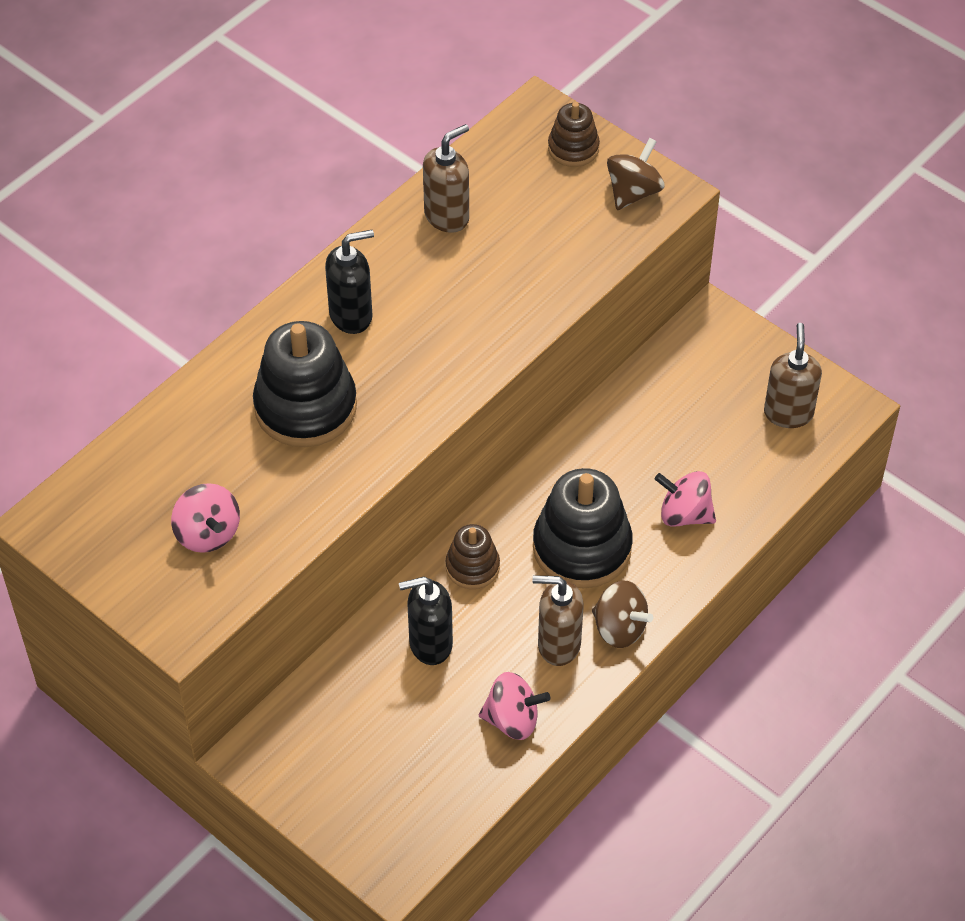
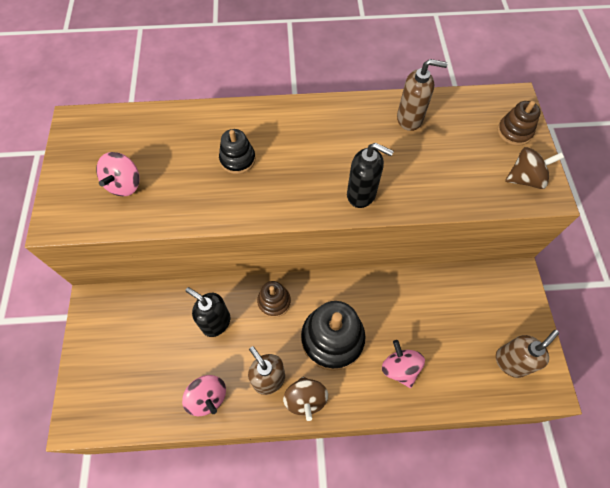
camera: 45 degrees right, 10 degrees up
(305, 407) = (237, 159): black stacking toy -> black stacking toy, size x0.55
(351, 315) = (309, 132): black soap dispenser -> black soap dispenser (361, 194)

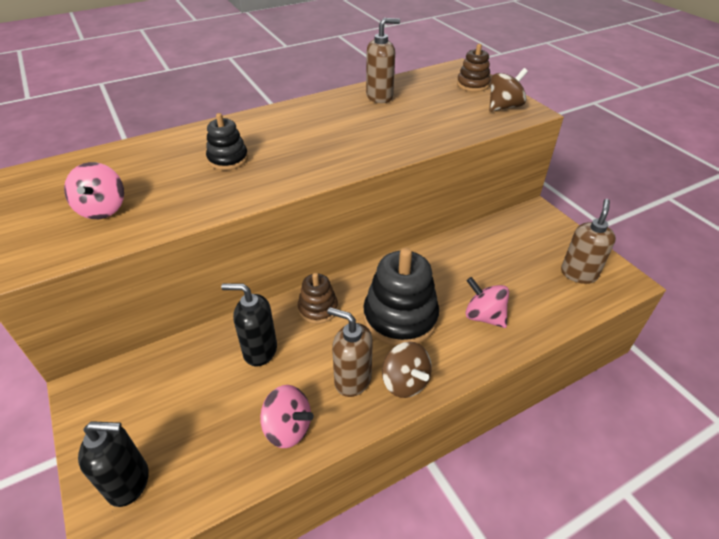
camera: 25 degrees left, 20 degrees down
(361, 194) = (371, 150): black soap dispenser -> black soap dispenser (129, 482)

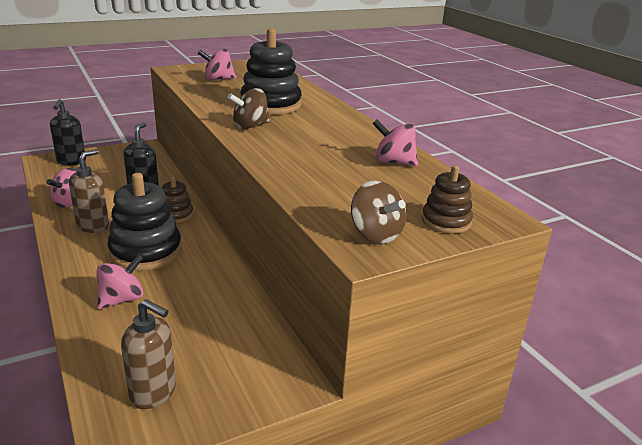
camera: 90 degrees right, 15 degrees down
(228, 159) = (271, 105): black stacking toy -> black stacking toy, size x1.83
(380, 97) = (393, 162): brown soap dispenser -> pink spinning top
(405, 382) = (75, 248): brown spinning top -> brown spinning top (250, 126)

